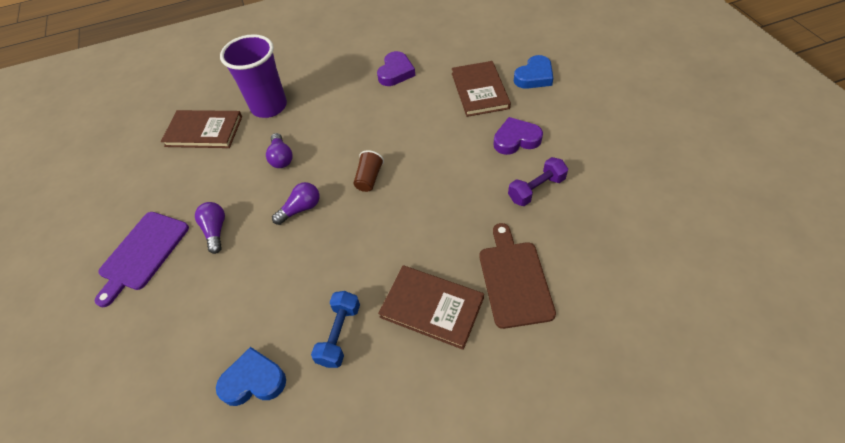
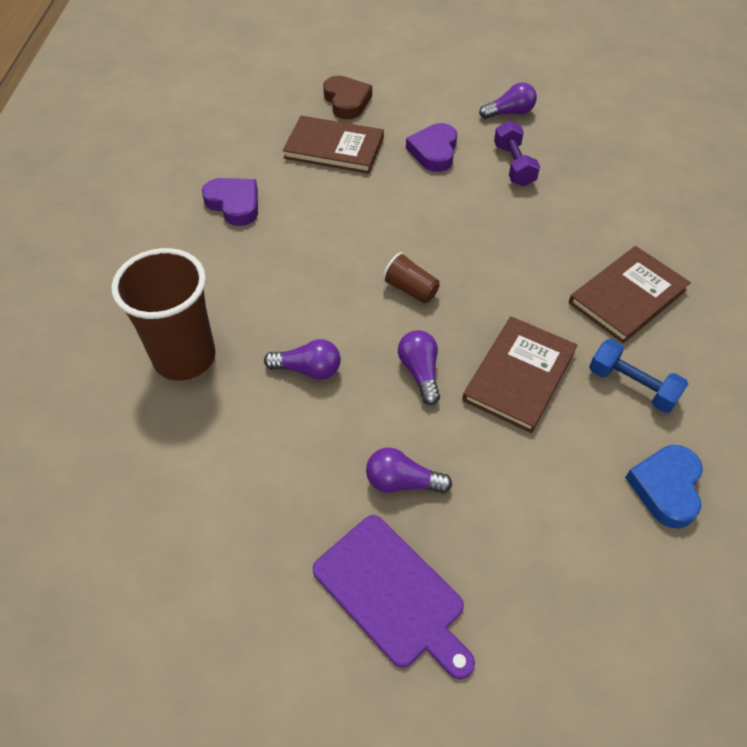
camera: 70 degrees left, 0 degrees up
(204, 131) = (171, 457): brown book -> brown book (519, 376)
(269, 107) = (184, 357): purple cup -> brown cup
(514, 280) = (619, 224): brown cutting board -> none
(534, 76) = (346, 101): blue heart -> brown heart
(600, 165) = (509, 113): none -> purple light bulb

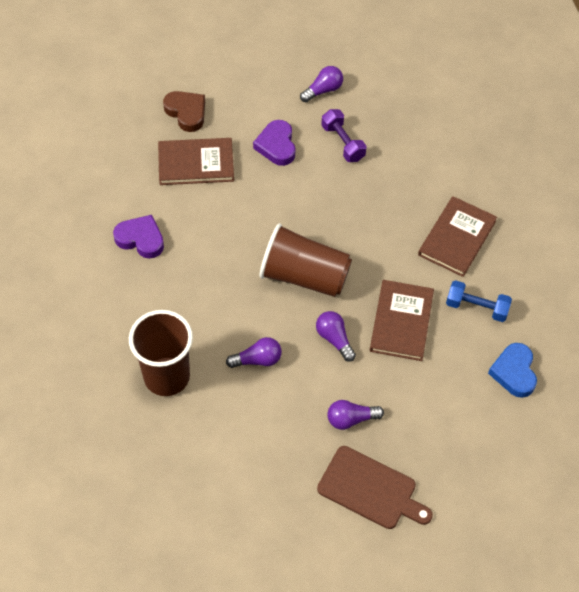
camera: 20 degrees left, 5 degrees up
(392, 593) = (370, 489): purple cutting board -> brown cutting board
(410, 289) = (304, 276): brown cup -> brown cup, size x2.17

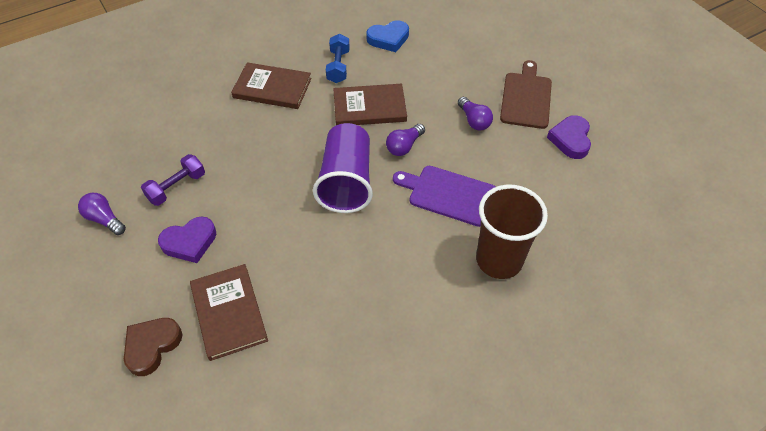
camera: 105 degrees left, 5 degrees down
(141, 239) = (348, 336): purple heart -> purple heart (570, 139)
(257, 360) = (448, 194): purple light bulb -> purple cutting board
(304, 276) = (346, 181): brown cup -> purple cup

